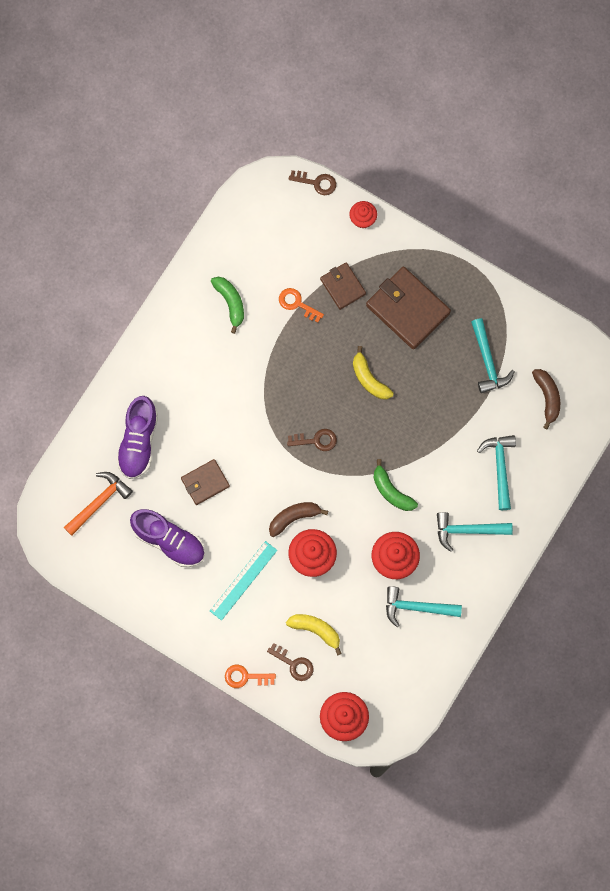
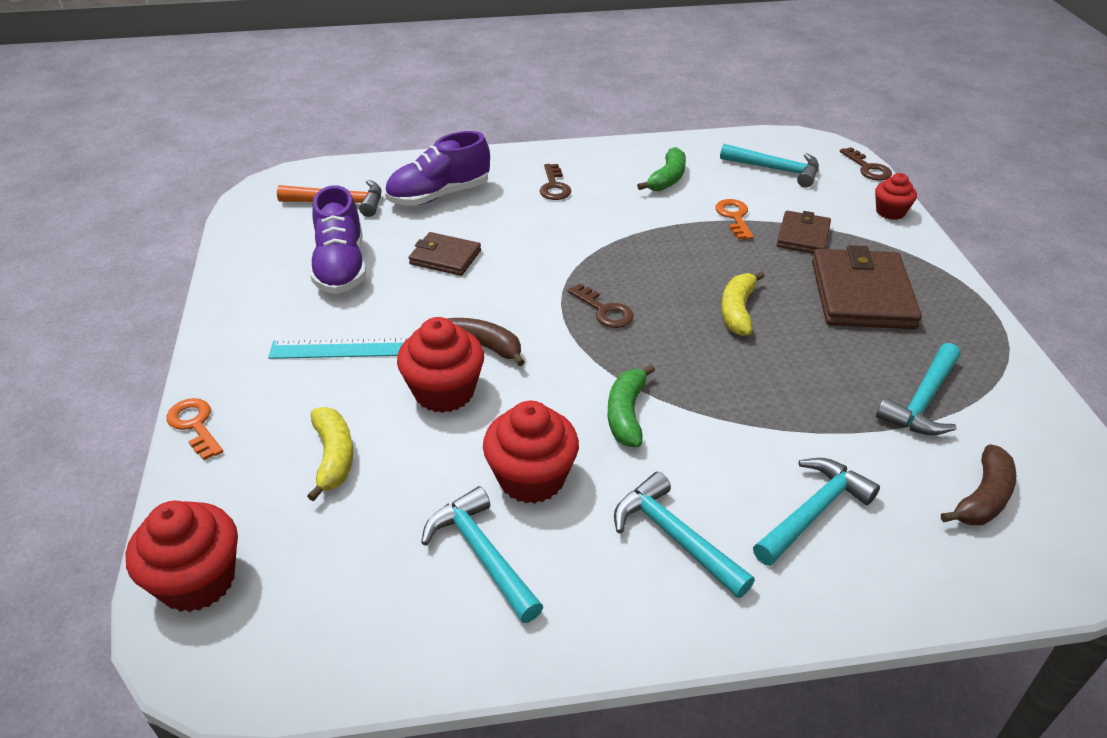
camera: 50 degrees right, 35 degrees down
(273, 234) = (775, 169): none -> turquoise hammer
(294, 664) = (256, 464): brown key -> brown key (554, 186)

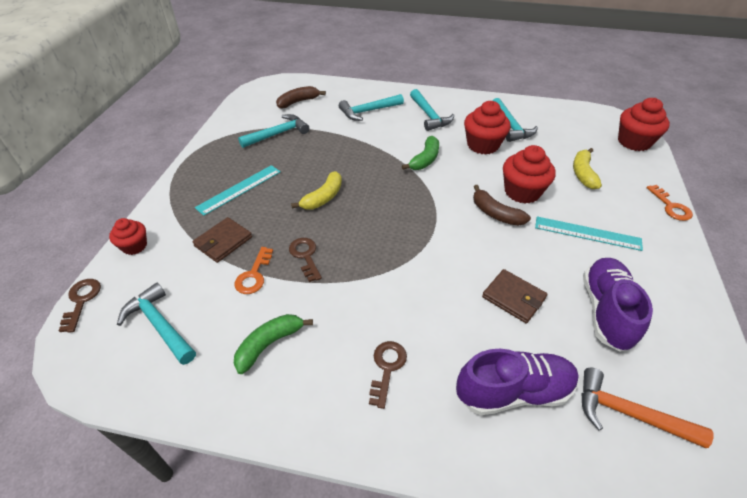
camera: 160 degrees left, 5 degrees up
(604, 310) = (407, 218): brown key -> brown key (305, 256)
(862, 294) = (239, 189): brown wallet -> turquoise ruler

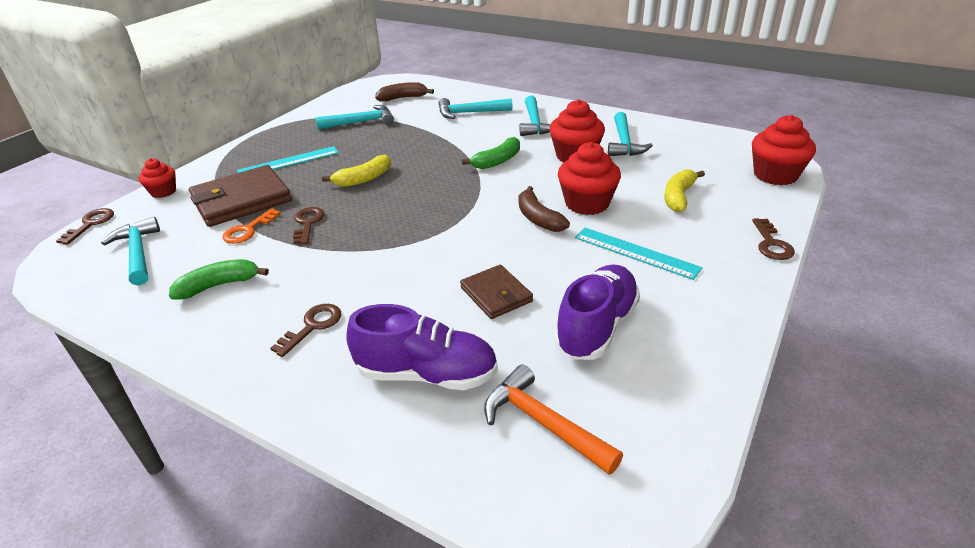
camera: 20 degrees right, 10 degrees down
(223, 241) = (241, 200): brown wallet -> brown wallet, size x1.74
(670, 206) = (771, 243): orange key -> brown key

